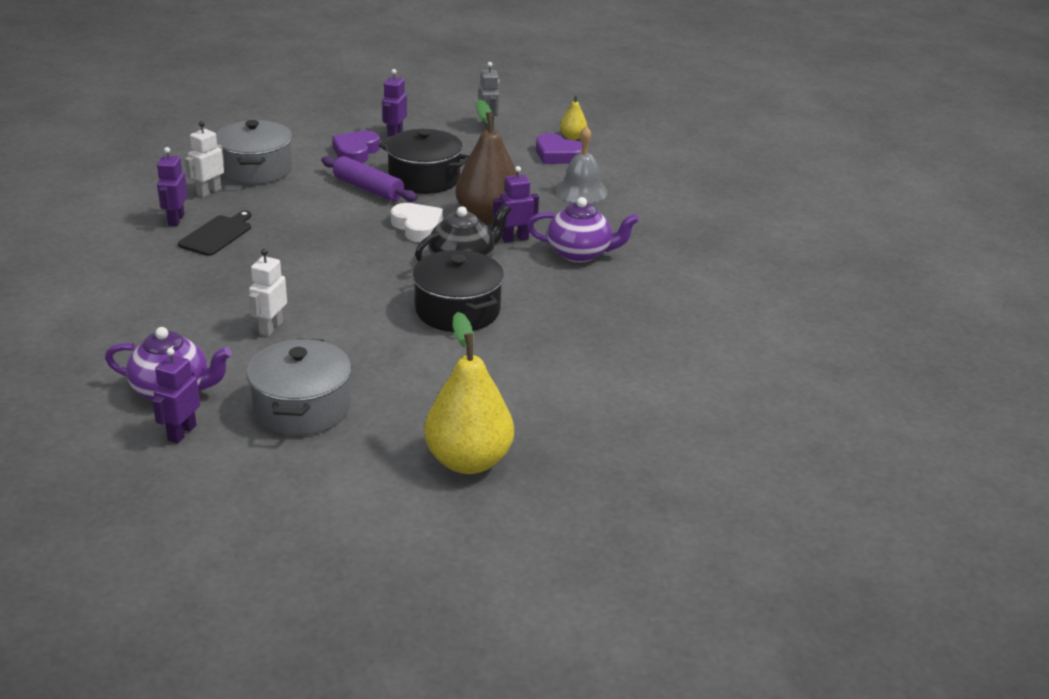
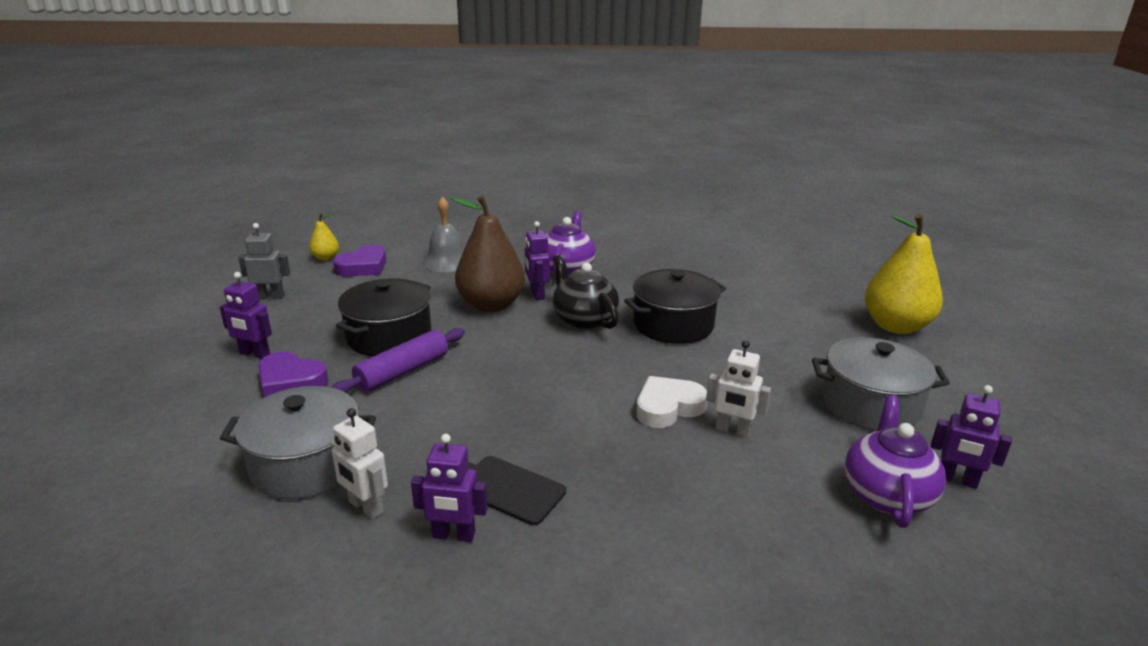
camera: 85 degrees left, 5 degrees down
(417, 227) = (506, 342): white heart -> white heart (668, 407)

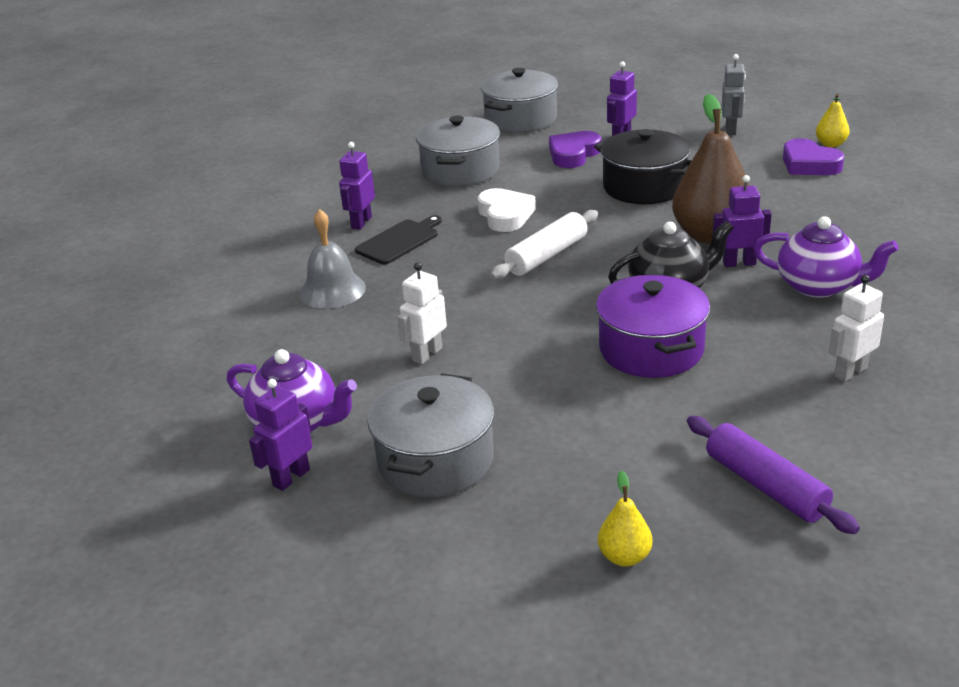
camera: 105 degrees right, 5 degrees up
(151, 430) = (520, 119): none -> grey pot
(365, 507) = (404, 193): white robot -> white robot (850, 372)
(402, 372) = (577, 196): purple rolling pin -> purple rolling pin (765, 486)
(447, 261) = (832, 209): grey bell -> grey bell (332, 290)
(533, 380) = (547, 256): none -> white rolling pin
(668, 407) = (478, 323): white heart -> white heart (505, 215)
(673, 325) = (651, 349): black pot -> purple pot
(895, 326) = (624, 557): yellow pear -> yellow pear, size x0.46

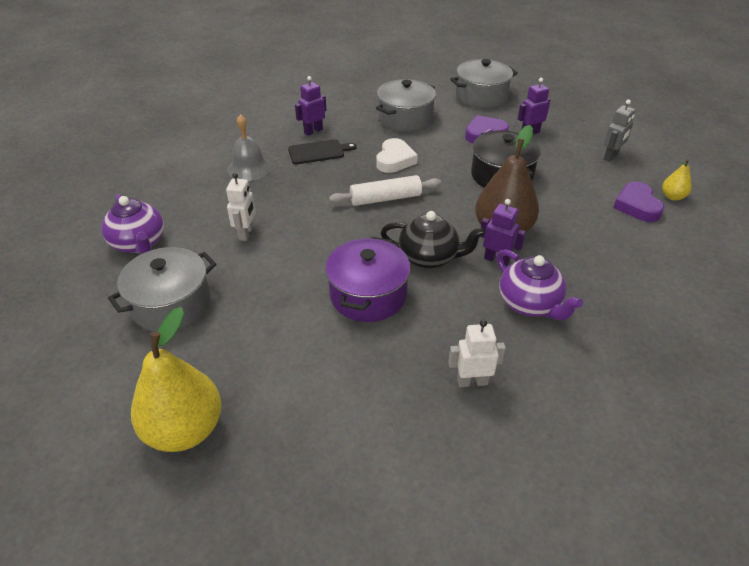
camera: 30 degrees right, 10 degrees up
(291, 477) = (98, 275): purple robot -> none
(427, 354) = (246, 233): white robot -> white robot turned 120 degrees clockwise
(624, 557) = (185, 429): yellow pear -> yellow pear, size x2.16
(765, 486) = (317, 433): purple rolling pin -> none

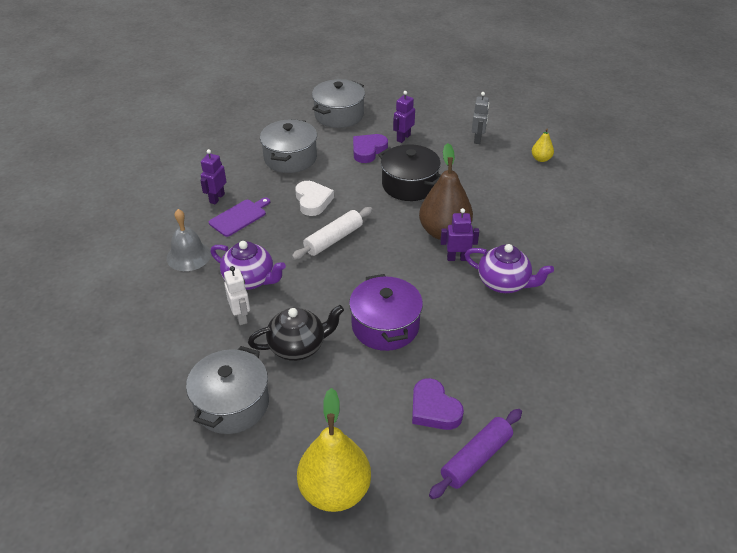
camera: 30 degrees left, 0 degrees up
(139, 243) = (149, 365): purple teapot -> purple teapot (250, 280)
(318, 152) = (239, 217): black cutting board -> purple cutting board
(349, 473) = (476, 458): none -> purple rolling pin
(429, 258) = (407, 276): black teapot -> black teapot (298, 346)
(472, 381) = (507, 357): white robot -> none
(637, 206) = (522, 175): purple heart -> purple heart (434, 409)

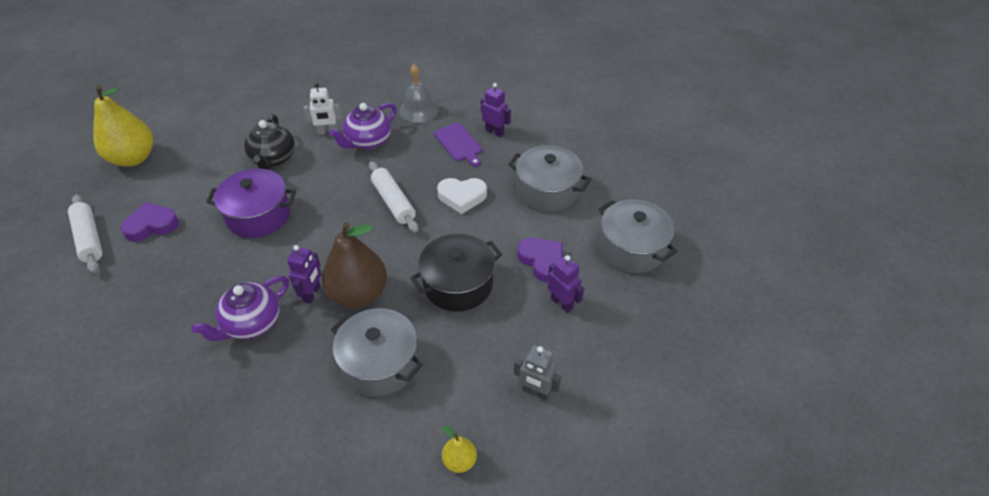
camera: 105 degrees right, 5 degrees up
(232, 404) = (244, 120): grey pot -> grey pot (380, 364)
(476, 458) = (89, 238): purple rolling pin -> white rolling pin

